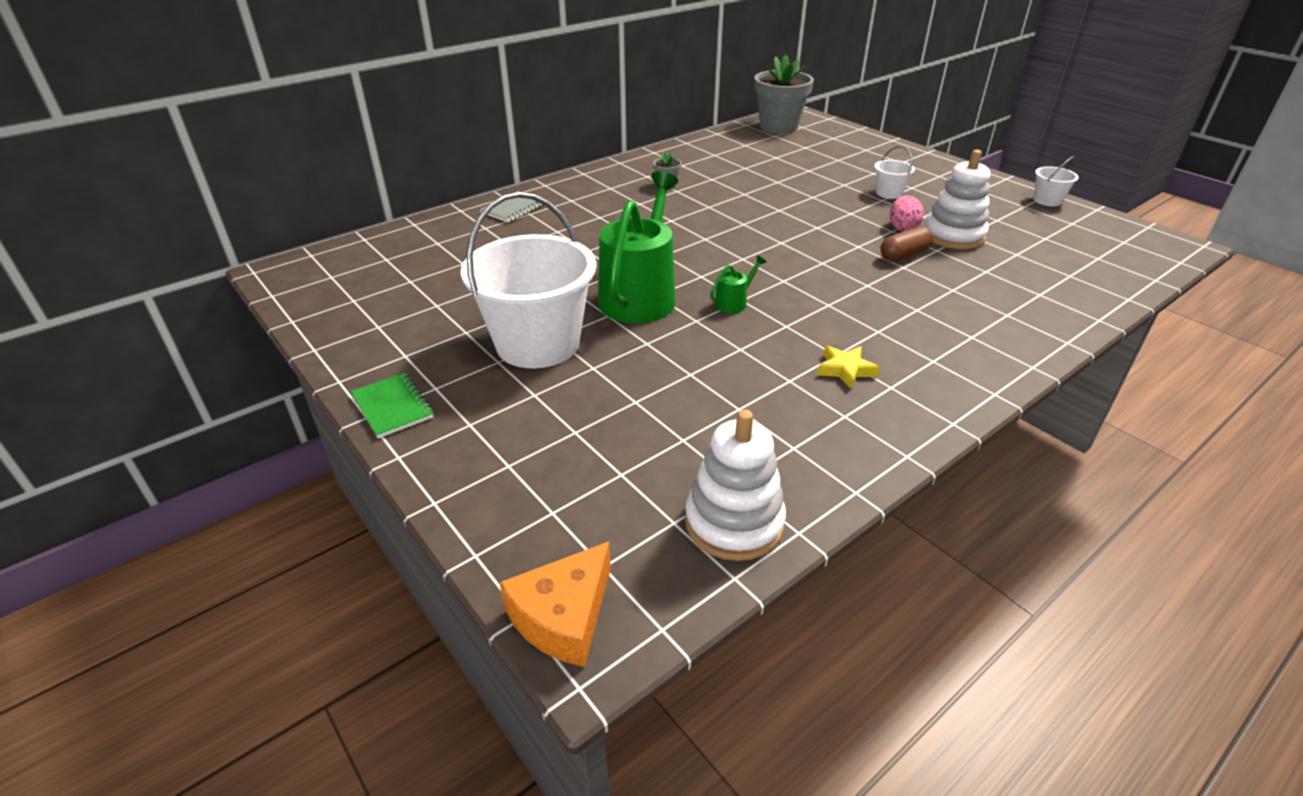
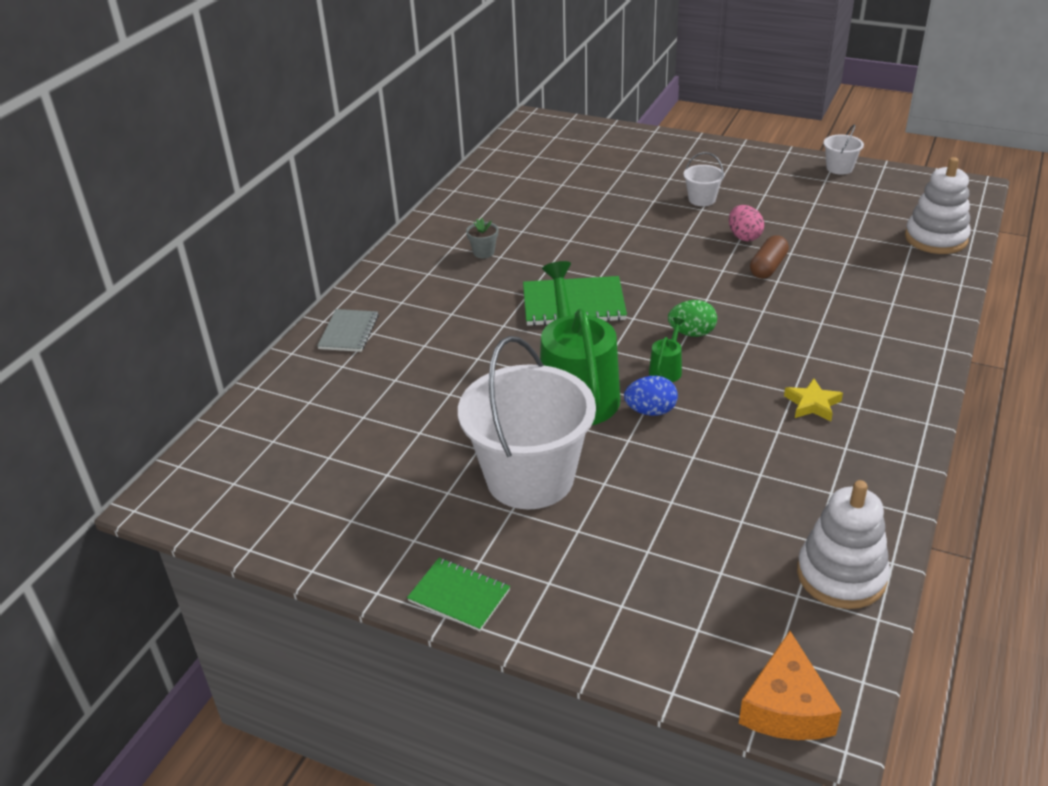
camera: 25 degrees left, 0 degrees up
(688, 328) = (650, 411): none -> blue egg
(702, 236) = (573, 304): none -> green notebook
(778, 127) = (531, 143): grey flower pot -> none
(783, 283) = (691, 333): none -> green egg
(953, 236) = (792, 232): white stacking toy -> white stacking toy (936, 238)

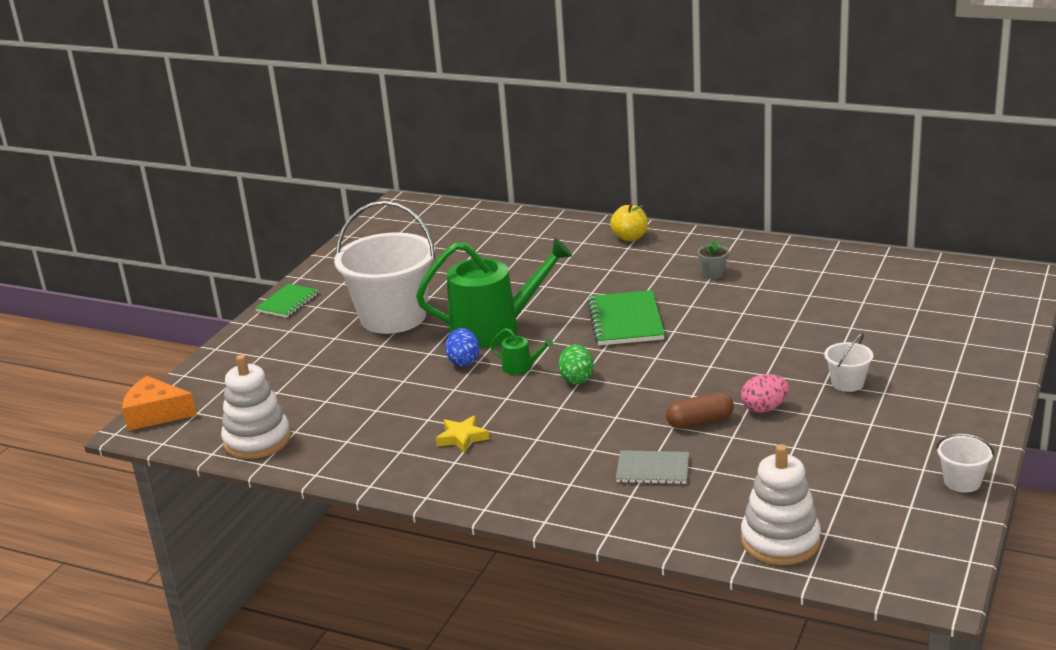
camera: 90 degrees right, 10 degrees down
(348, 332) = (583, 233): grey notebook -> grey notebook (653, 469)
(376, 300) = (630, 237): none -> yellow apple
(768, 267) = (700, 422): brown capsule -> brown capsule turned 45 degrees counterclockwise

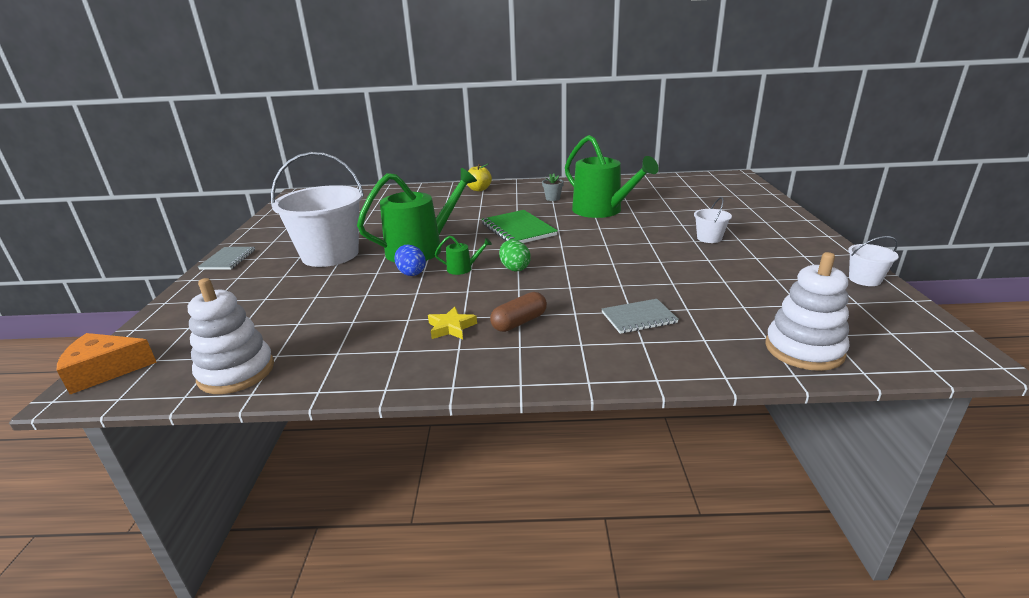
camera: 25 degrees left, 0 degrees up
(288, 302) = (228, 259): green notebook -> grey notebook
(700, 422) = (638, 278): brown capsule -> brown capsule (519, 322)
(757, 309) = (602, 211): none -> green watering can
(764, 408) = (673, 262): pink egg -> none

